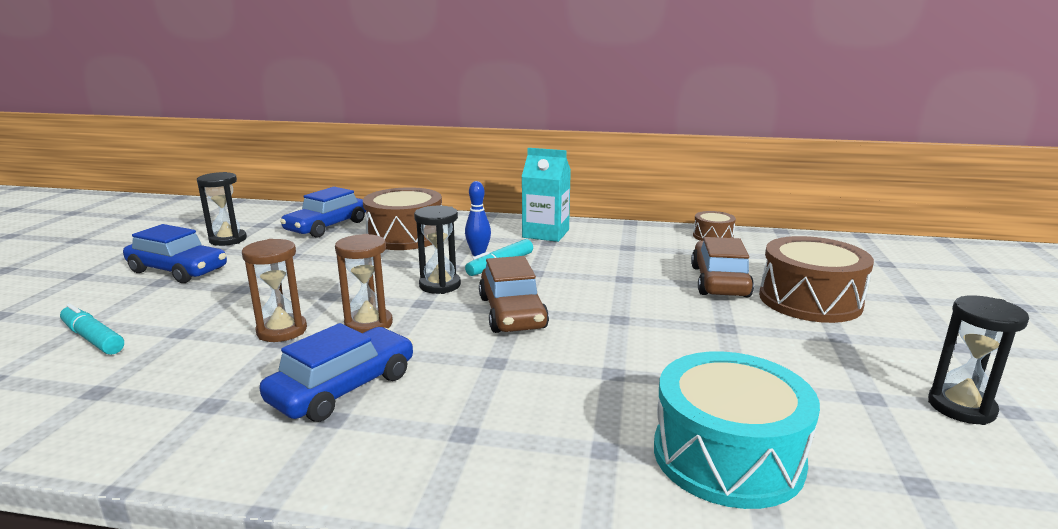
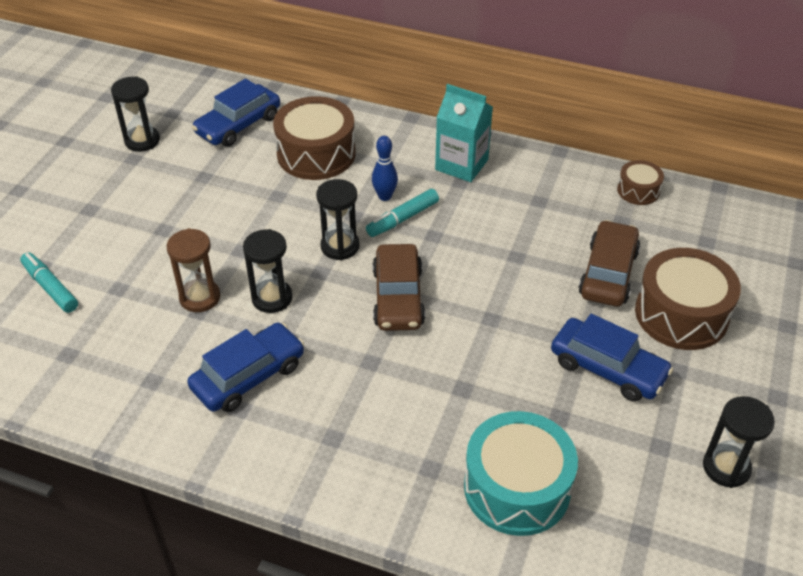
camera: 10 degrees right, 25 degrees up
(178, 270) = (102, 192): blue car -> blue car (607, 368)
(368, 324) = (272, 298): brown hourglass -> black hourglass

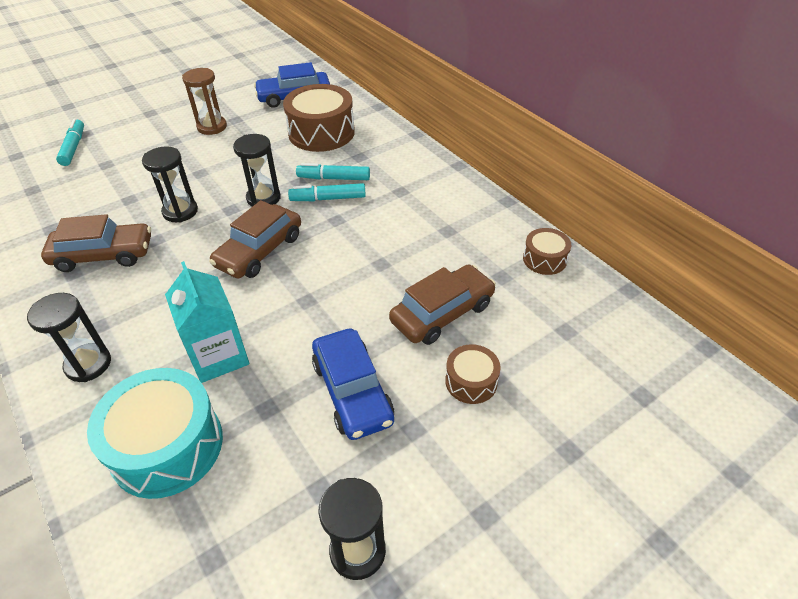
camera: 35 degrees right, 0 degrees up
(142, 141) = (227, 86): black hourglass -> black hourglass (88, 364)
(200, 297) = (140, 191): brown hourglass -> brown hourglass (212, 127)
(248, 376) = (103, 255): blue car -> brown car
(385, 196) = (334, 178): blue bowling pin -> turquoise marker
(461, 165) = (416, 179): turquoise carton -> turquoise carton (218, 356)
(681, 314) = (471, 381): brown drum -> brown drum, size x0.51

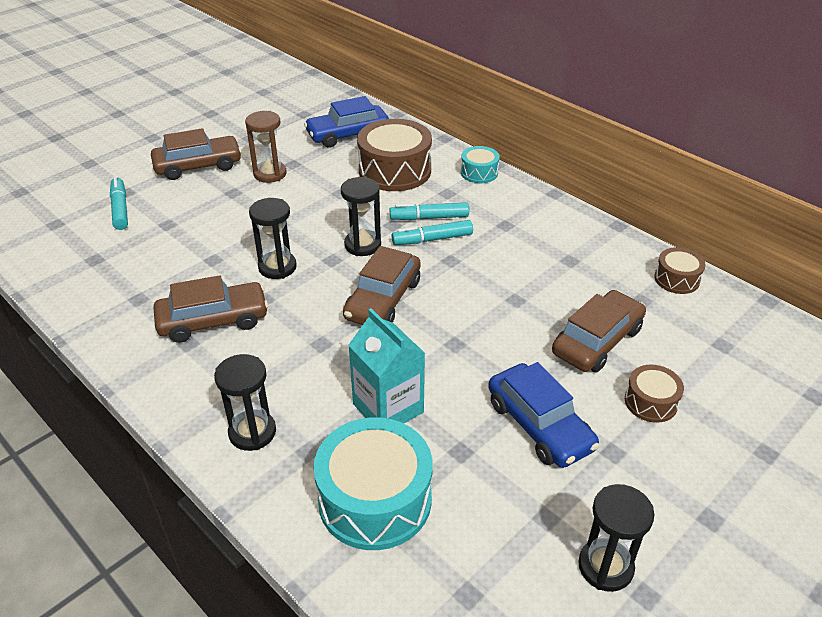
camera: 10 degrees left, 5 degrees down
(155, 115) = (198, 166): none -> brown car
(396, 140) = (479, 173): none -> turquoise drum

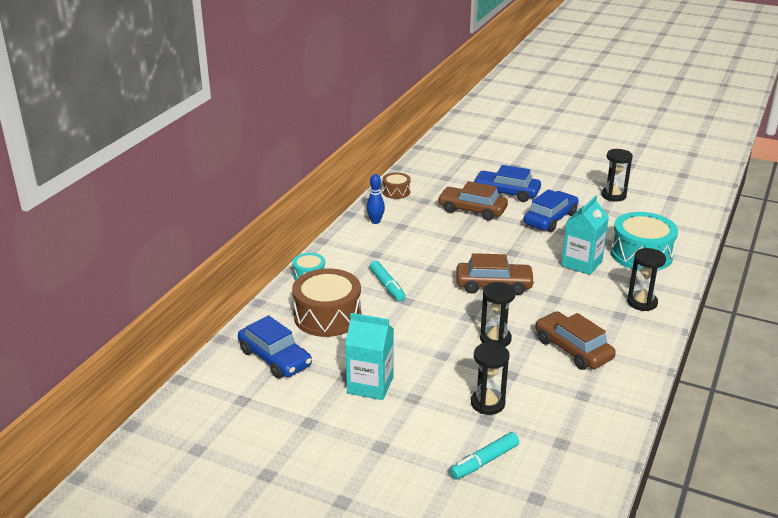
camera: 110 degrees left, 10 degrees down
(198, 166) = (382, 438): brown car -> none
(270, 174) = (370, 385): brown hourglass -> turquoise carton
(362, 245) = (441, 307): black hourglass -> black hourglass (487, 403)
(432, 239) = (413, 279): turquoise marker -> none
(589, 241) = (375, 221): none -> blue bowling pin
(651, 402) = (506, 193): brown drum -> blue car

